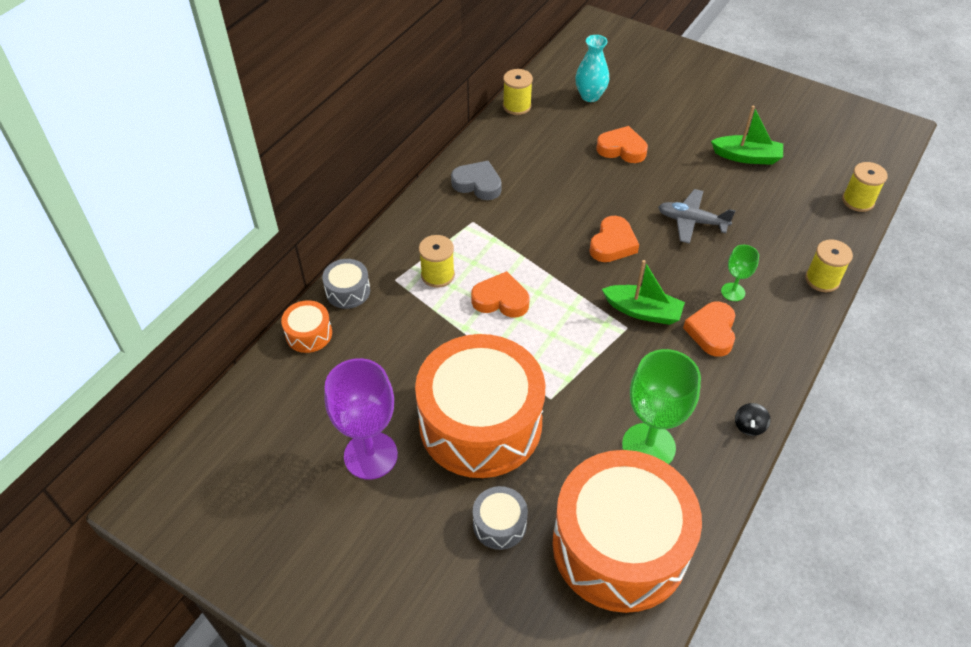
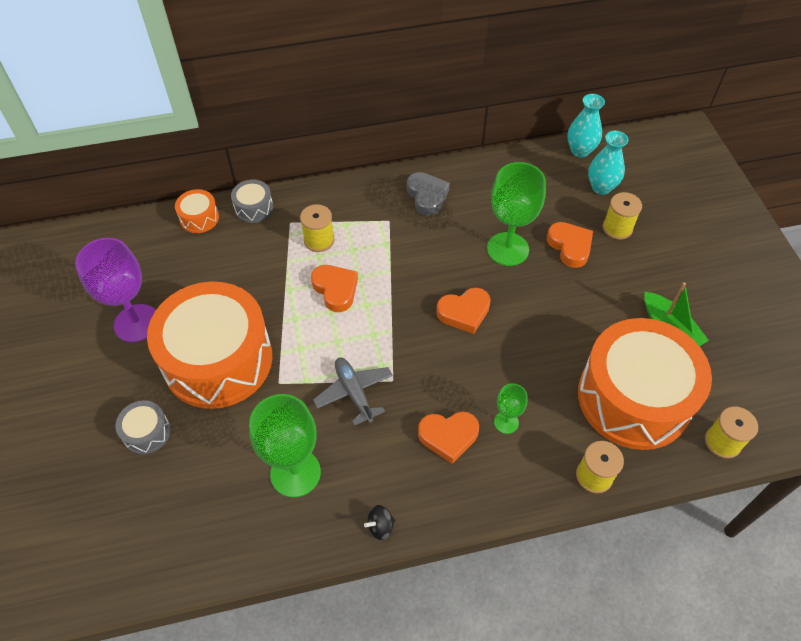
camera: 45 degrees right, 5 degrees up
(517, 106) = (532, 157): yellow spool -> yellow spool (617, 228)
(544, 80) = (580, 151): none -> turquoise vase
(584, 180) = (508, 249): none -> green goblet
(619, 546) = (192, 517): orange drum -> orange drum (634, 398)
(642, 311) = (419, 378): green boat -> none
(691, 221) = (549, 343): grey plane -> grey plane (354, 393)
(711, 332) = (448, 437): orange heart -> orange heart turned 150 degrees counterclockwise

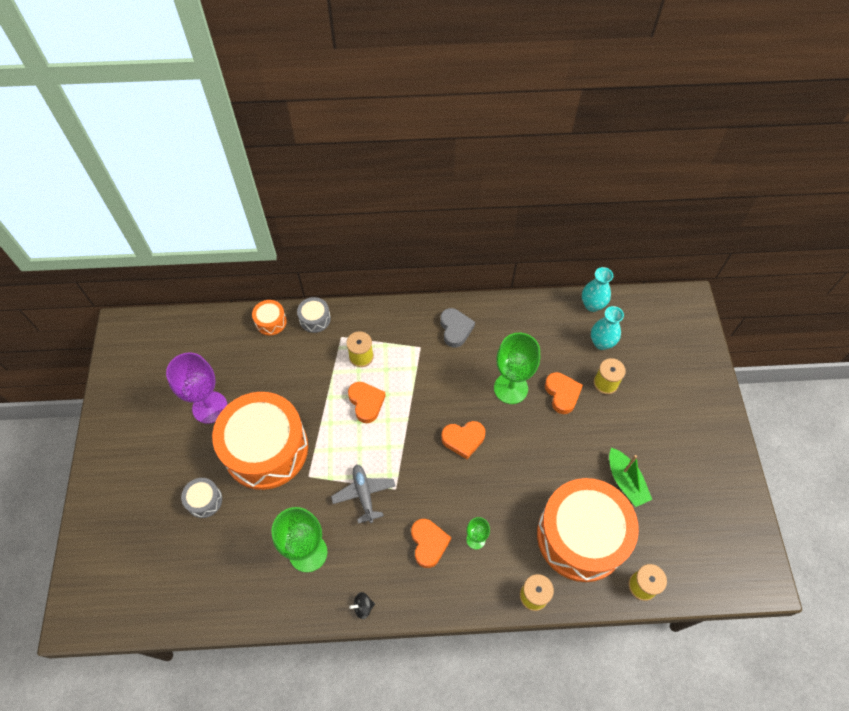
camera: 10 degrees right, 5 degrees up
(448, 437) = (428, 543): orange heart -> orange heart turned 105 degrees counterclockwise

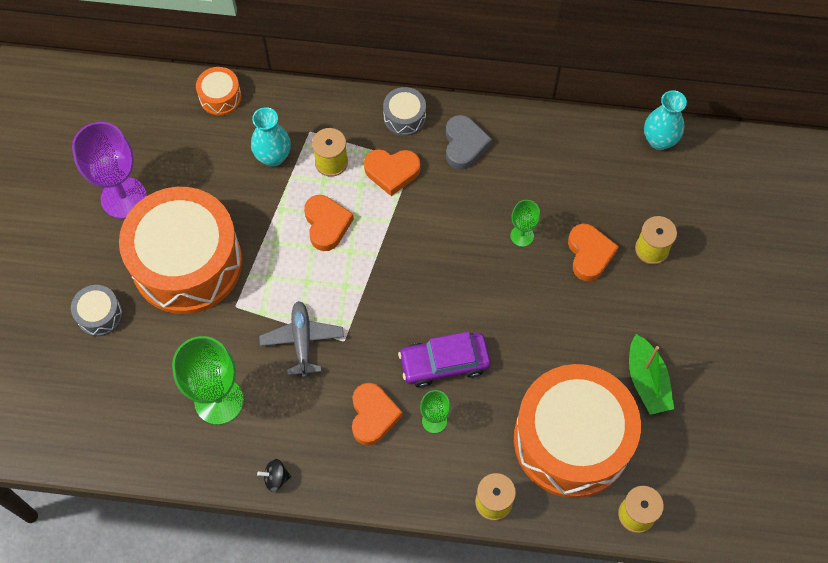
camera: 10 degrees right, 5 degrees up
(315, 319) = (279, 102): grey drum -> grey drum (404, 117)
(463, 439) = (444, 292): orange heart -> orange heart (392, 172)
(474, 493) = (444, 363): none -> purple car
(510, 388) = (522, 236): green goblet -> green goblet, size x0.51
(601, 343) = (659, 194): turquoise vase -> turquoise vase (273, 157)

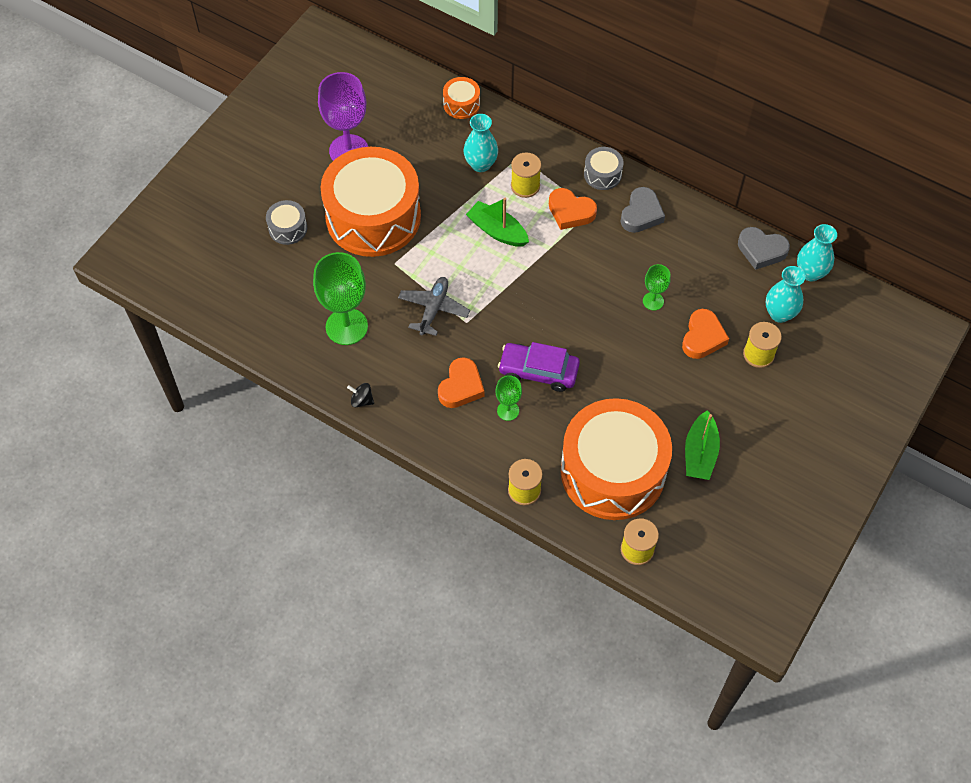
camera: 25 degrees right, 5 degrees down
(326, 224) = (497, 231): orange heart -> green boat
(601, 136) = (761, 250): none -> grey heart
(651, 197) = (779, 314): none -> turquoise vase

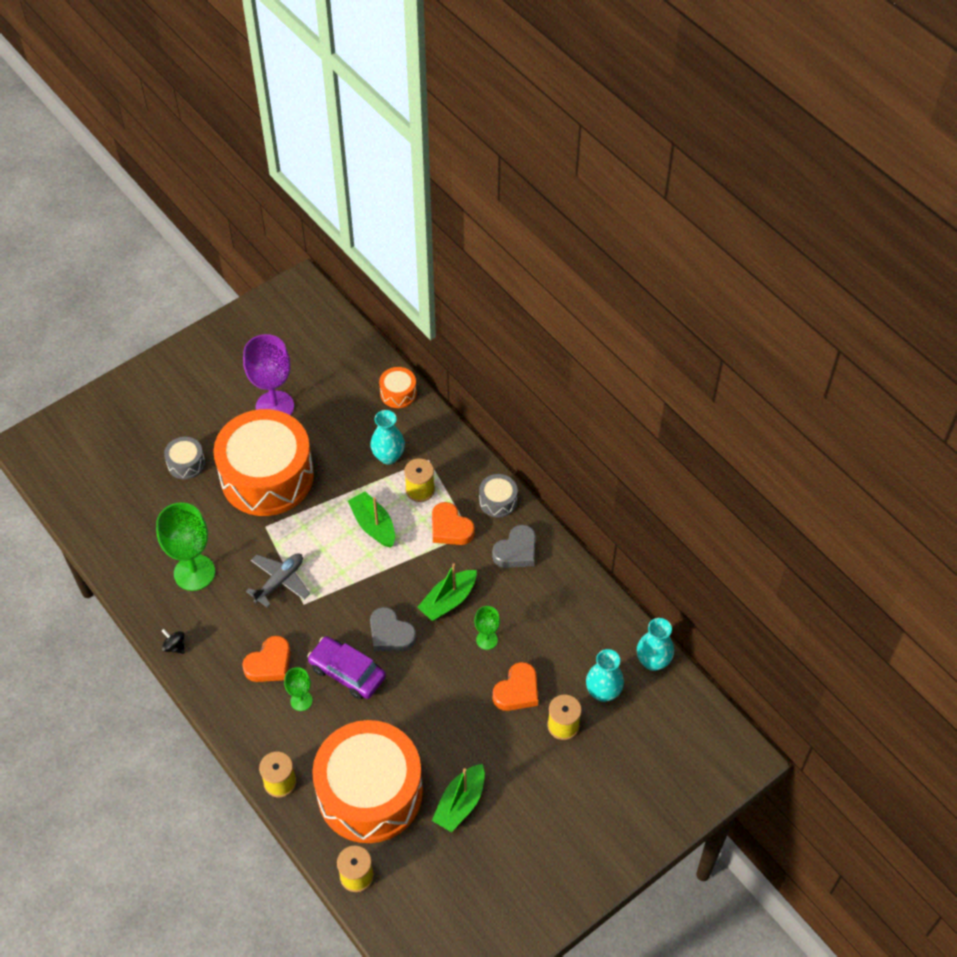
camera: 20 degrees right, 5 degrees down
(600, 277) = (448, 600): none -> green boat
(761, 250) = (615, 623): grey heart -> grey heart (390, 634)

